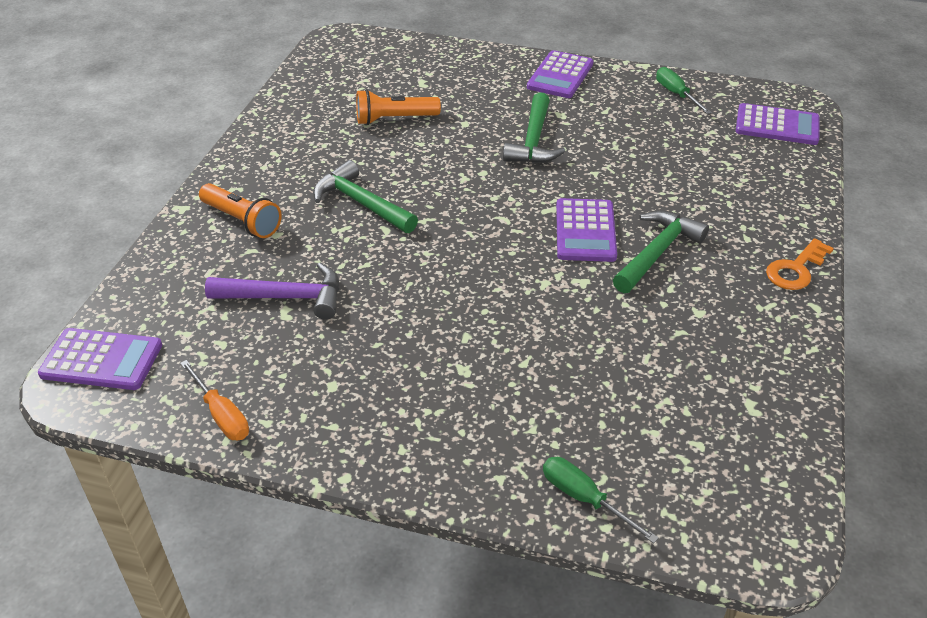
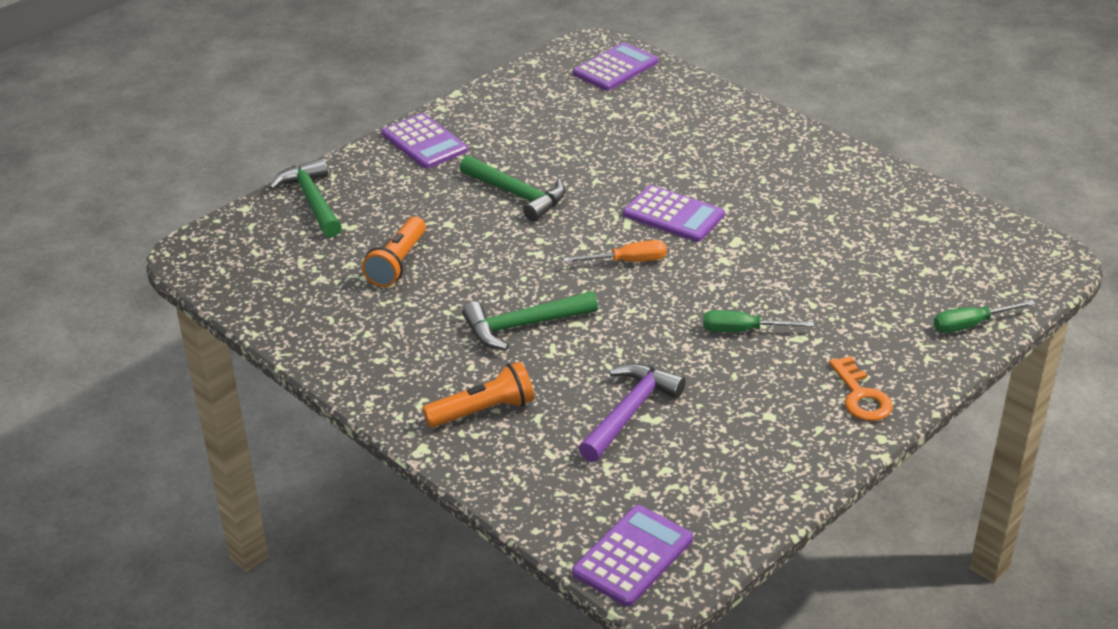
camera: 60 degrees left, 5 degrees down
(221, 414) = (763, 491): orange screwdriver -> orange screwdriver (627, 261)
(657, 252) = (730, 191): green hammer -> green hammer (312, 201)
(676, 94) = (521, 95): green screwdriver -> green screwdriver (743, 330)
(796, 269) = (800, 138): orange key -> orange key (861, 396)

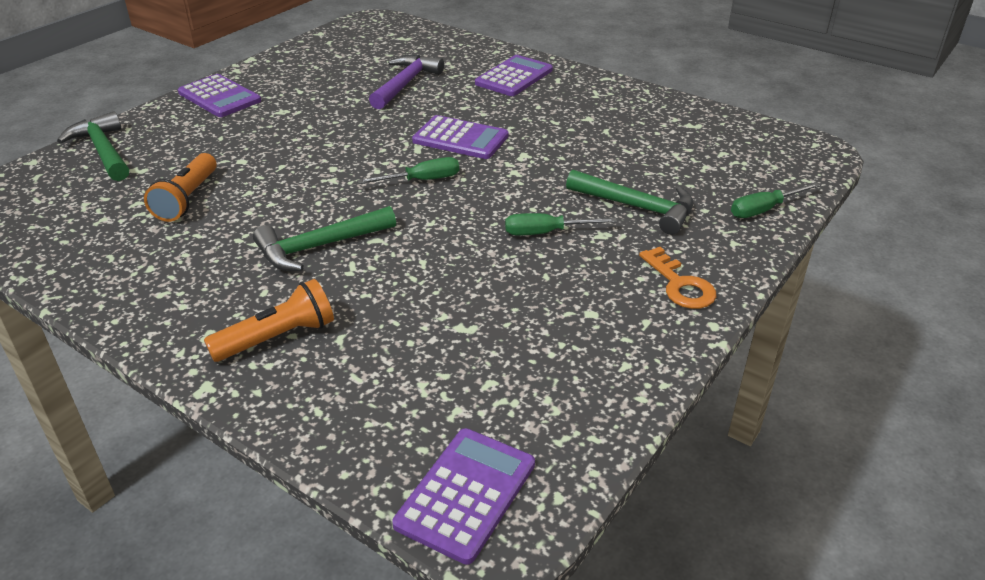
camera: 10 degrees left, 0 degrees up
(517, 195) = (309, 132): green hammer -> green hammer (637, 207)
(615, 68) = (393, 34): purple calculator -> purple calculator (514, 77)
(627, 261) = (422, 180): orange screwdriver -> green screwdriver
(629, 412) = (441, 323): purple hammer -> purple hammer (405, 84)

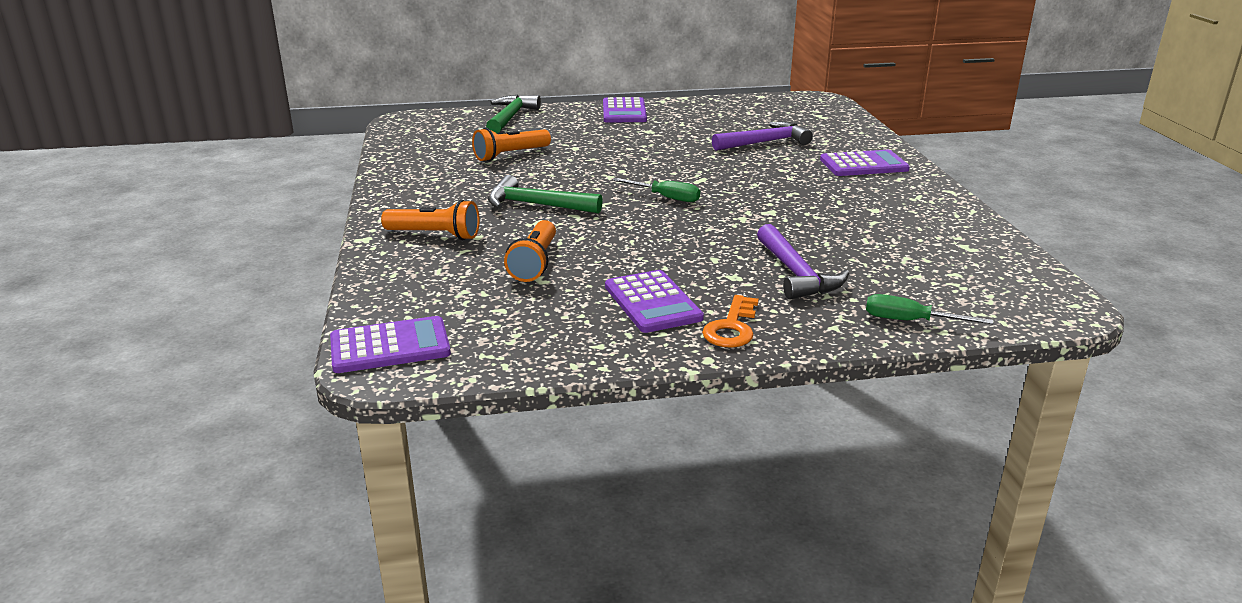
camera: 45 degrees right, 10 degrees down
(431, 314) = (534, 263): none -> orange flashlight
(460, 138) = (741, 186): purple calculator -> purple calculator (652, 302)
(546, 233) = (693, 258): green screwdriver -> none
(637, 207) = (796, 274): green hammer -> purple hammer

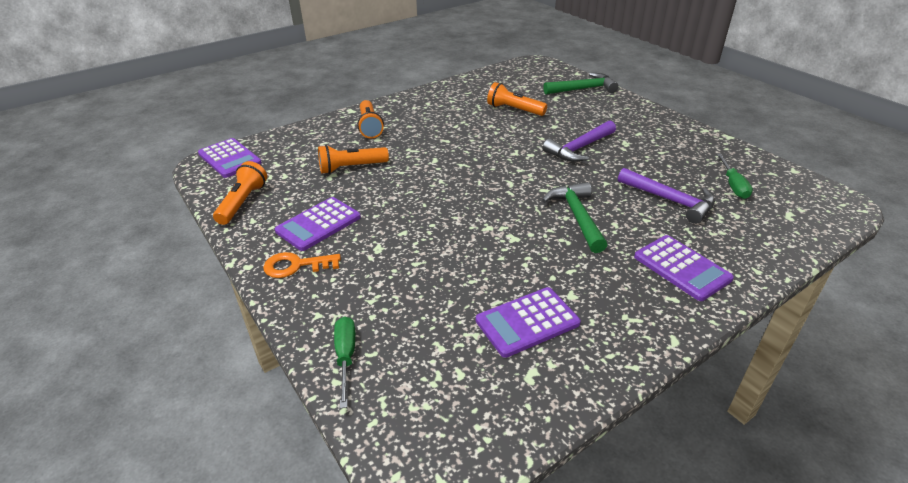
camera: 65 degrees right, 10 degrees up
(536, 205) = (439, 142): green hammer -> green hammer (577, 216)
(543, 348) = (243, 202): none -> orange flashlight
(624, 111) = (654, 122): purple calculator -> purple calculator (527, 322)
(666, 198) = (496, 185): green screwdriver -> green screwdriver (733, 185)
(796, 274) = (400, 277): purple hammer -> purple hammer (579, 148)

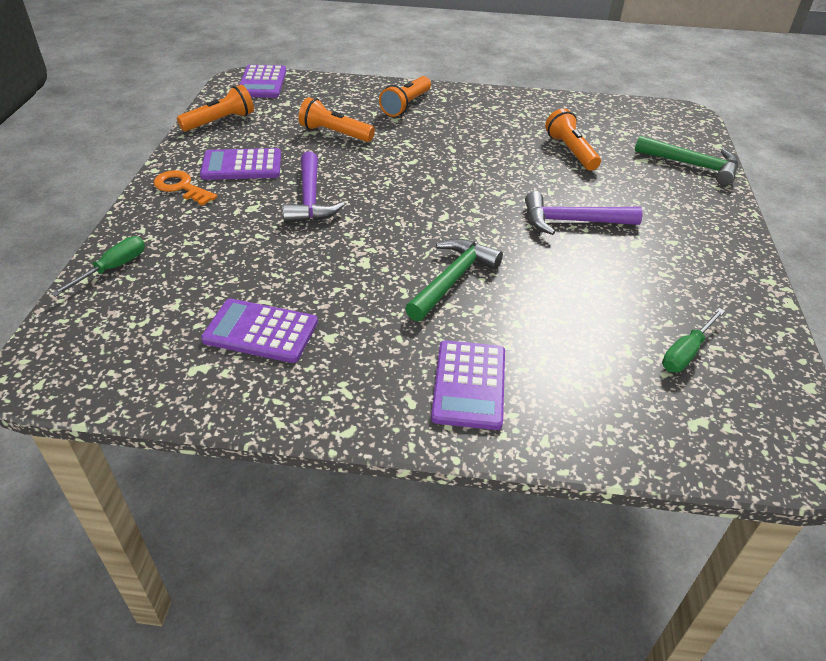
camera: 40 degrees right, 5 degrees up
(670, 200) = (577, 322): purple hammer -> purple hammer (310, 199)

